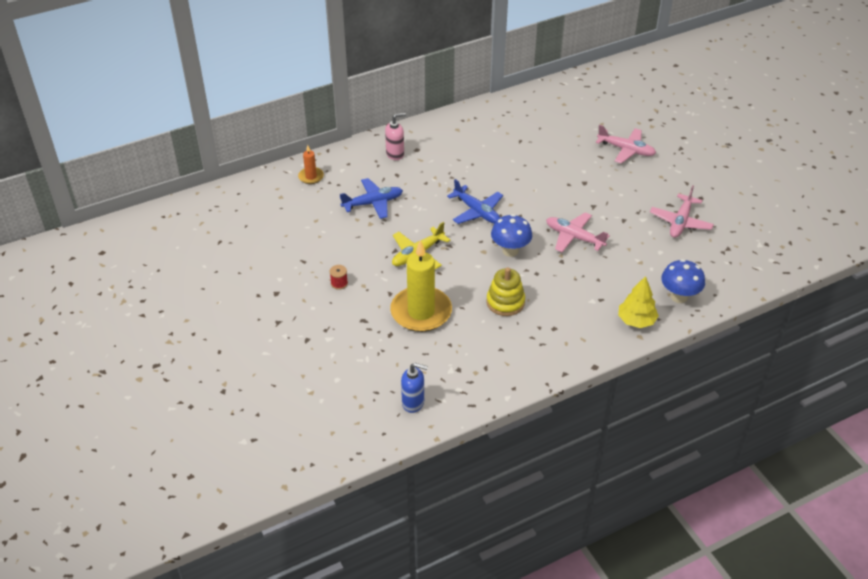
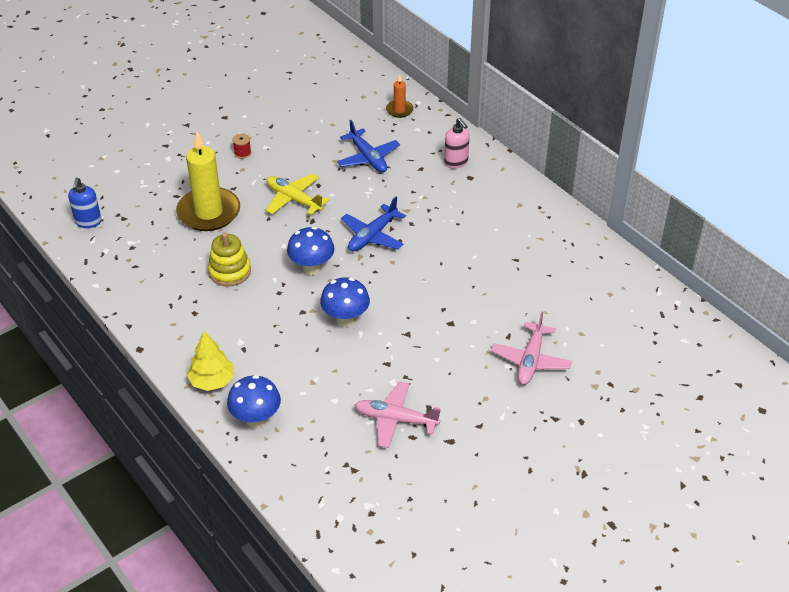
camera: 80 degrees right, 0 degrees up
(574, 237) = (345, 319): pink plane -> blue mushroom

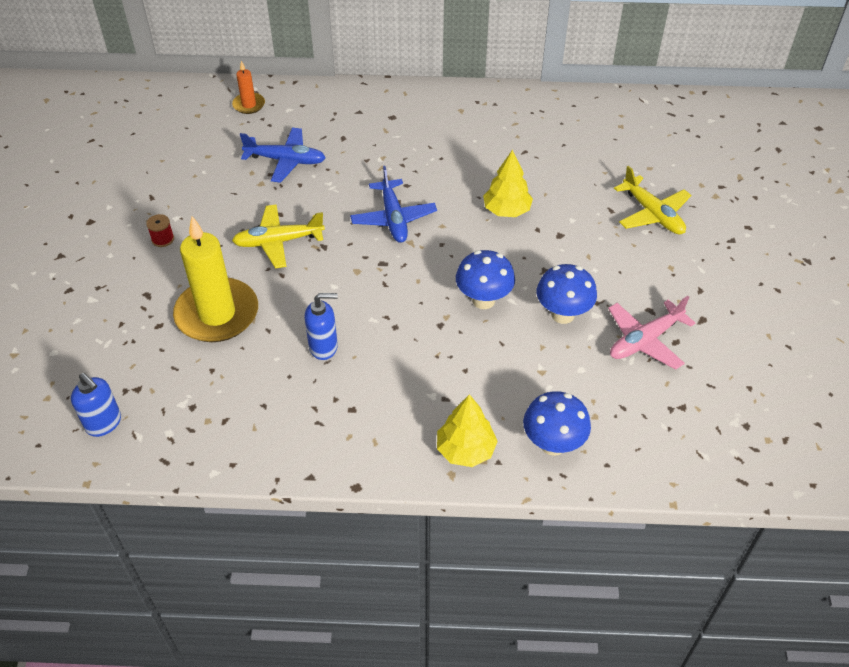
camera: 50 degrees left, 5 degrees up
(230, 271) = (324, 347): yellow stacking toy -> blue soap dispenser
(312, 268) = (388, 284): blue mushroom -> blue mushroom (562, 314)
(443, 284) = (506, 210): none -> yellow tree
(456, 162) = (363, 113): pink soap dispenser -> none
(530, 360) = (652, 214): pink plane -> yellow plane

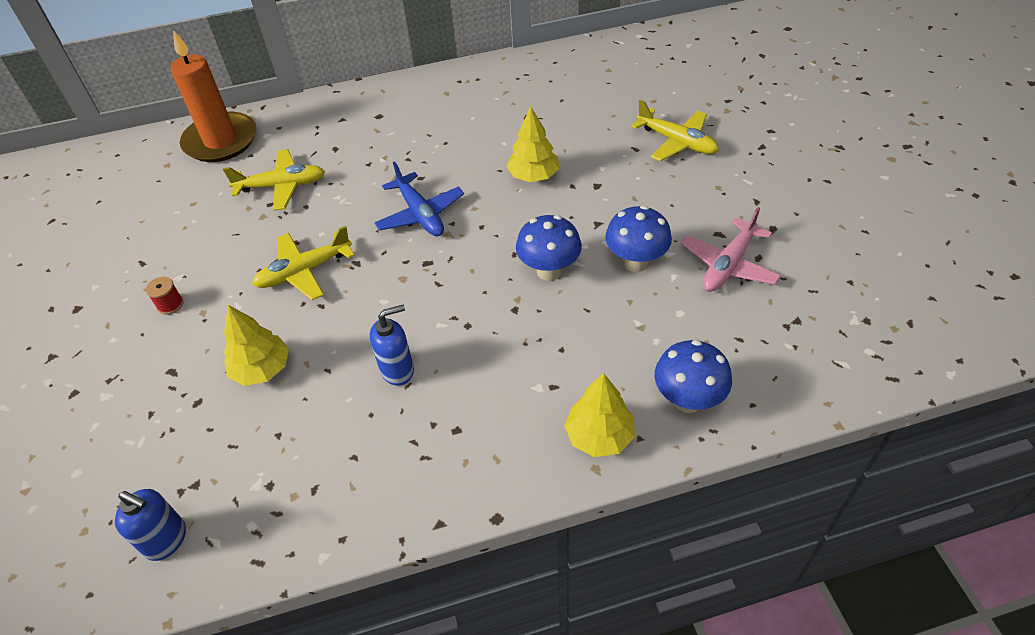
camera: 15 degrees left, 0 degrees up
(217, 314) = (262, 369): yellow candle -> yellow tree
(249, 105) = (221, 141): orange candle -> orange candle, size x2.12
(286, 161) = (282, 186): blue plane -> yellow plane

